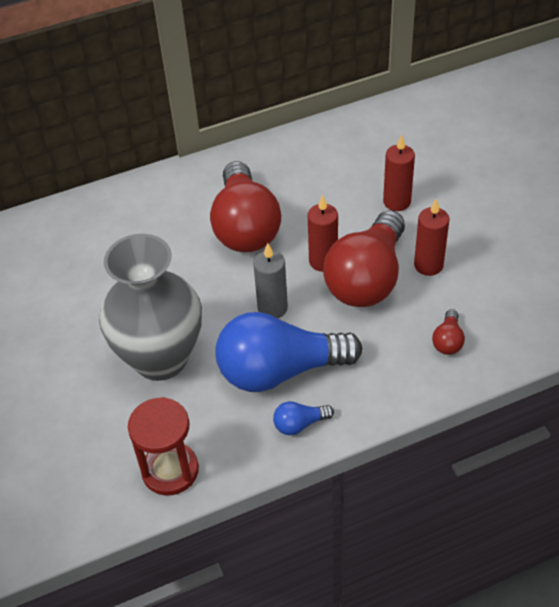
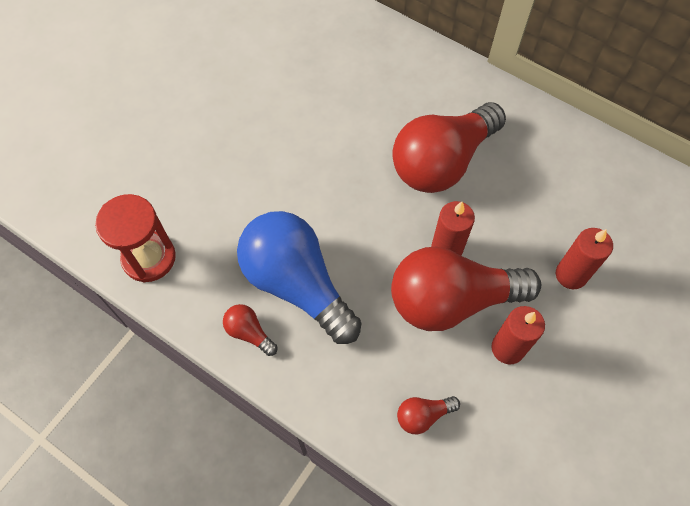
camera: 55 degrees right, 15 degrees up
(160, 358) = (254, 184): grey vase -> none
(272, 308) = (362, 238): grey candle -> none
(299, 424) = (249, 332): blue light bulb -> red light bulb

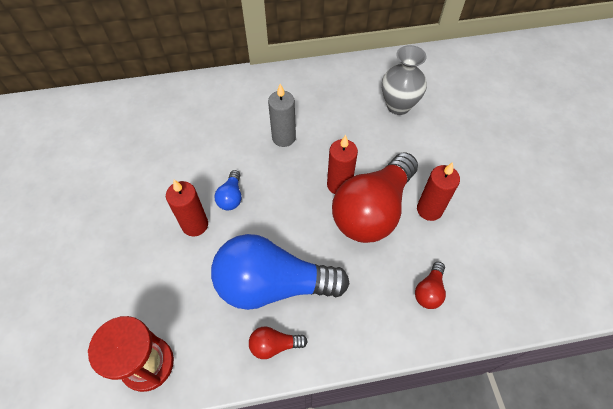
camera: 45 degrees left, 5 degrees down
(339, 179) = (231, 197): none -> blue light bulb
(442, 162) = (283, 138): red light bulb -> grey candle
(571, 275) = (416, 142): red candle -> red candle (195, 225)
(595, 223) = (398, 106): none -> grey vase

